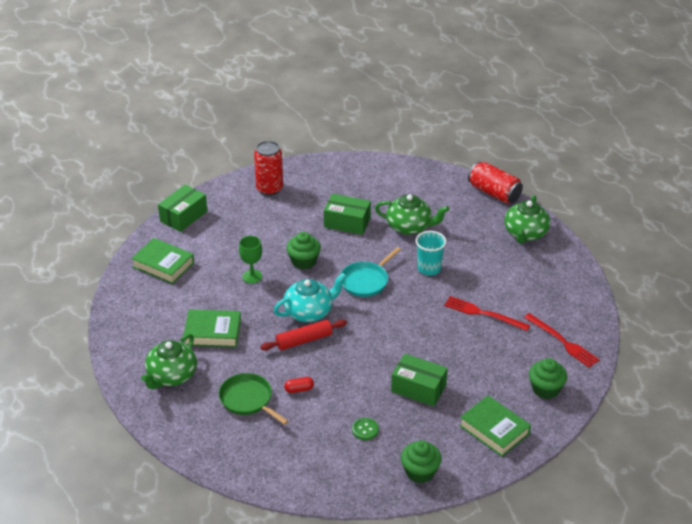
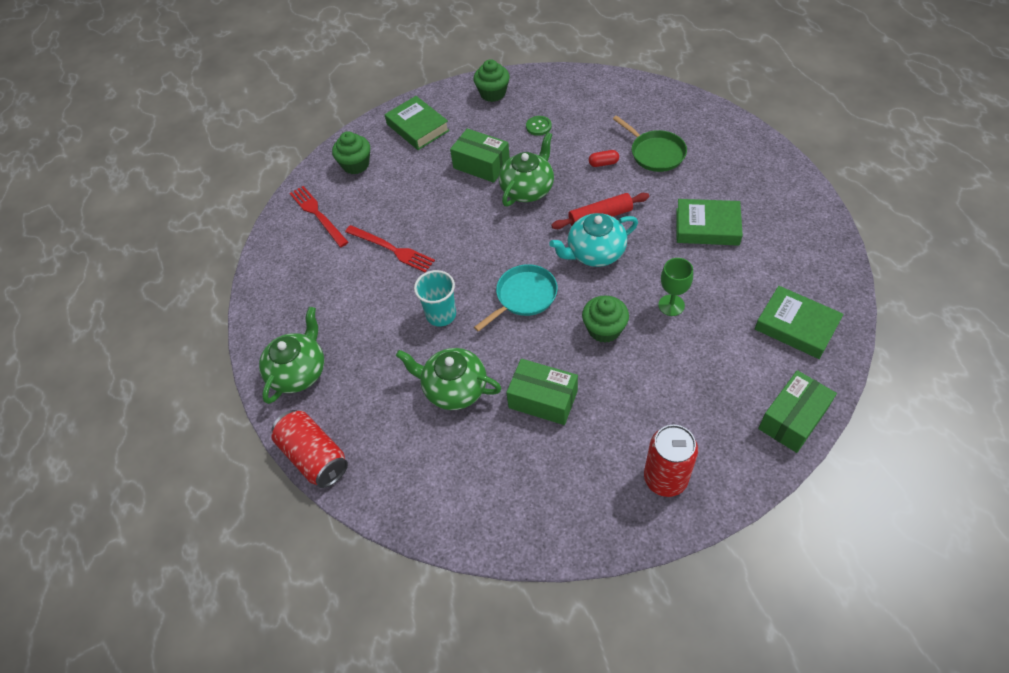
camera: 170 degrees left, 15 degrees up
(171, 376) = (742, 177): green teapot -> green teapot (528, 189)

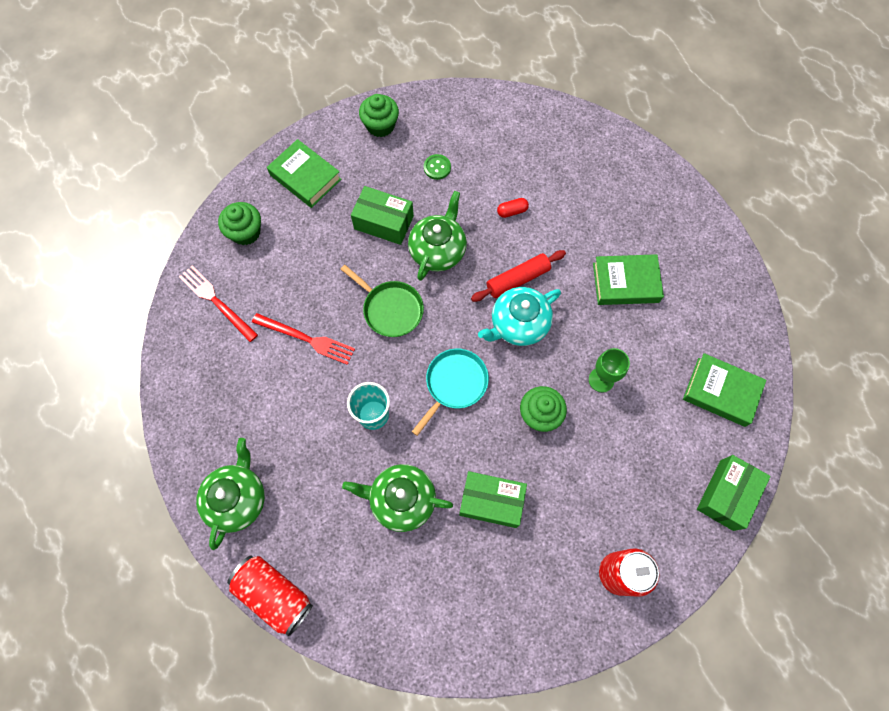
camera: 15 degrees left, 15 degrees up
(655, 153) = (563, 194): green pan -> green pan (390, 309)

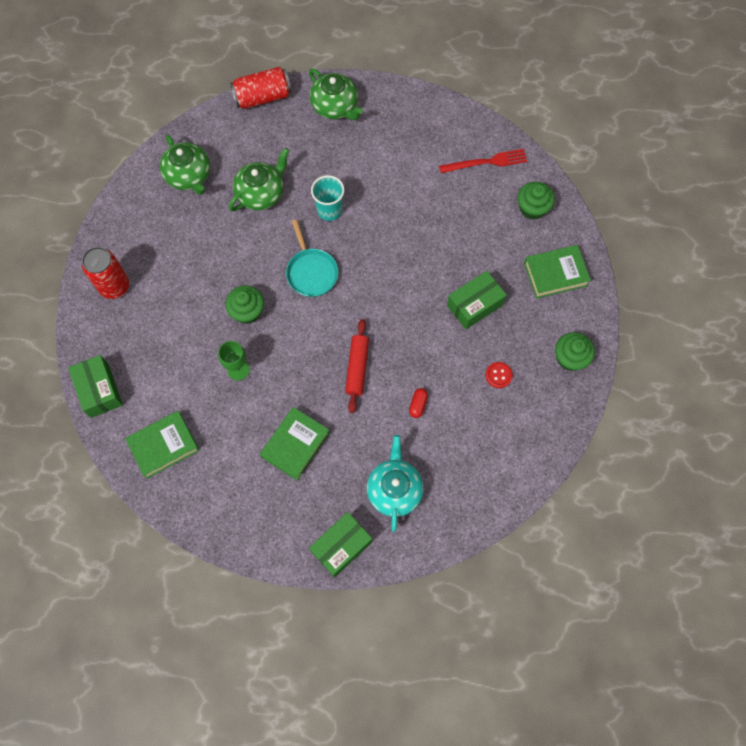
camera: 125 degrees right, 0 degrees up
(306, 339) = (415, 201): red fork -> none
(390, 309) = (398, 266): green pan -> none
(437, 167) = (498, 375): green button -> red button
(438, 250) = (423, 328): green teapot -> green teapot (189, 176)
(491, 501) = (217, 243): green box -> green box (341, 546)
(518, 324) = (322, 343): turquoise teapot -> turquoise teapot (394, 489)

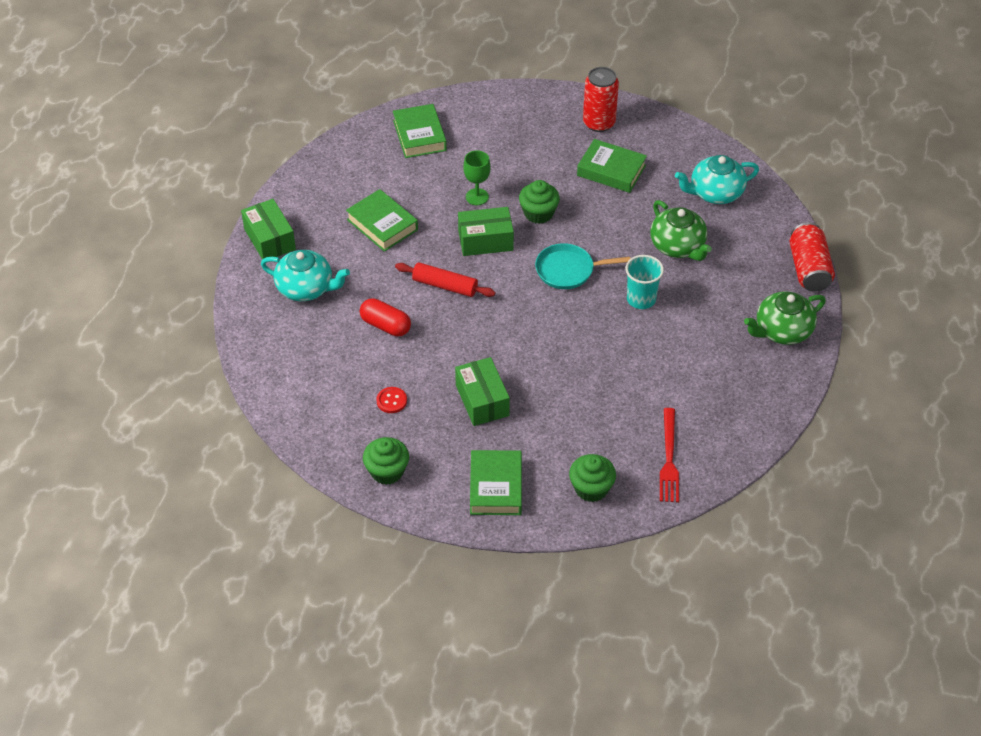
camera: 105 degrees right, 20 degrees down
(99, 390) = (491, 101): green box -> green box (485, 240)
(178, 263) = (611, 170): none -> green book
(189, 176) = (715, 193): green teapot -> turquoise teapot
(418, 405) = (385, 325): red capsule -> red capsule, size x1.66

